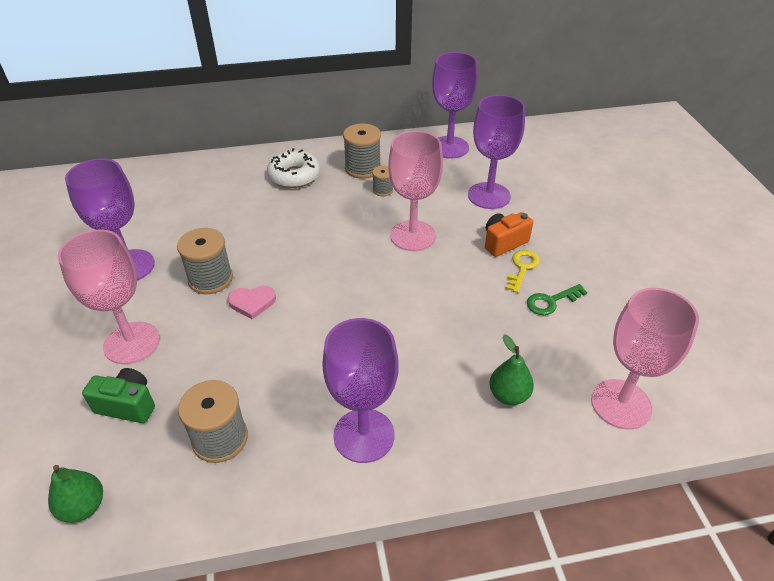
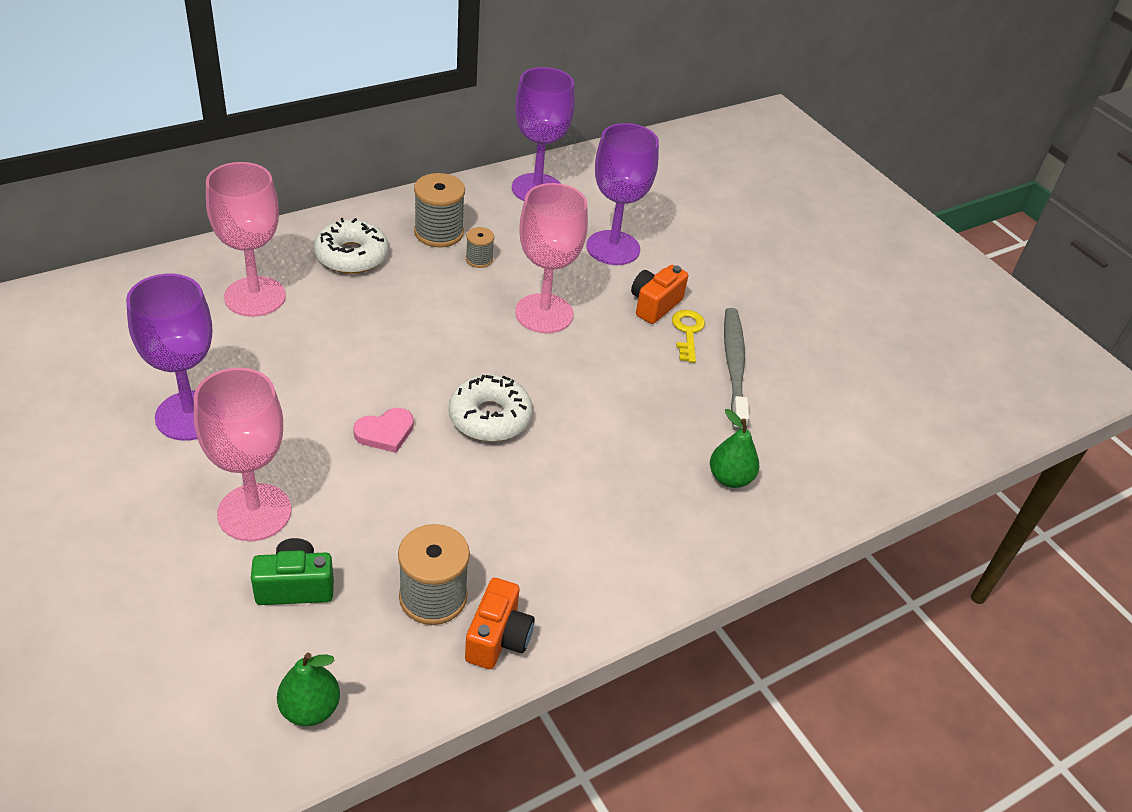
camera: 25 degrees left, 0 degrees up
(210, 279) = (313, 412): grey spool -> none
(251, 487) = (498, 638): none -> orange camera
(334, 306) = (490, 417): none -> white donut
(364, 435) = (595, 555): purple goblet -> none
(551, 301) = (734, 366): green key -> grey toothbrush
(620, 404) = (844, 463): pink goblet -> pink goblet (255, 297)

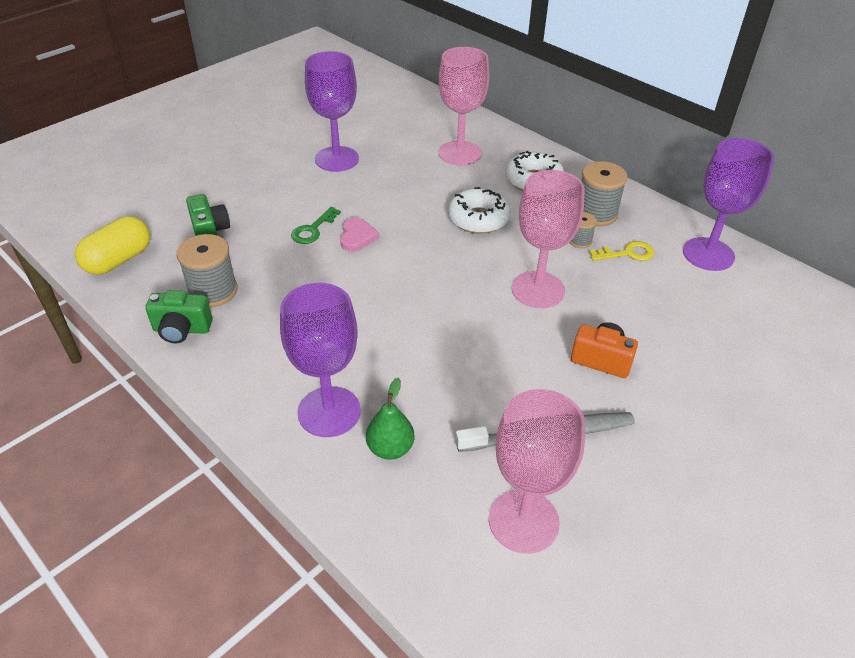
camera: 80 degrees right, 0 degrees up
(254, 512) = (265, 202): pink goblet -> pink goblet (523, 521)
(310, 709) = (118, 260): green pear -> yellow capsule
(348, 472) = (313, 230): none -> green key
(385, 432) = (357, 237): pink heart -> pink heart turned 135 degrees counterclockwise
(490, 417) = (396, 283): white donut -> white donut (478, 219)
(498, 638) = (182, 330): orange camera -> green camera
(613, 248) = (665, 317): purple goblet -> purple goblet (329, 412)
(687, 332) = (578, 390): yellow key -> yellow key (627, 253)

